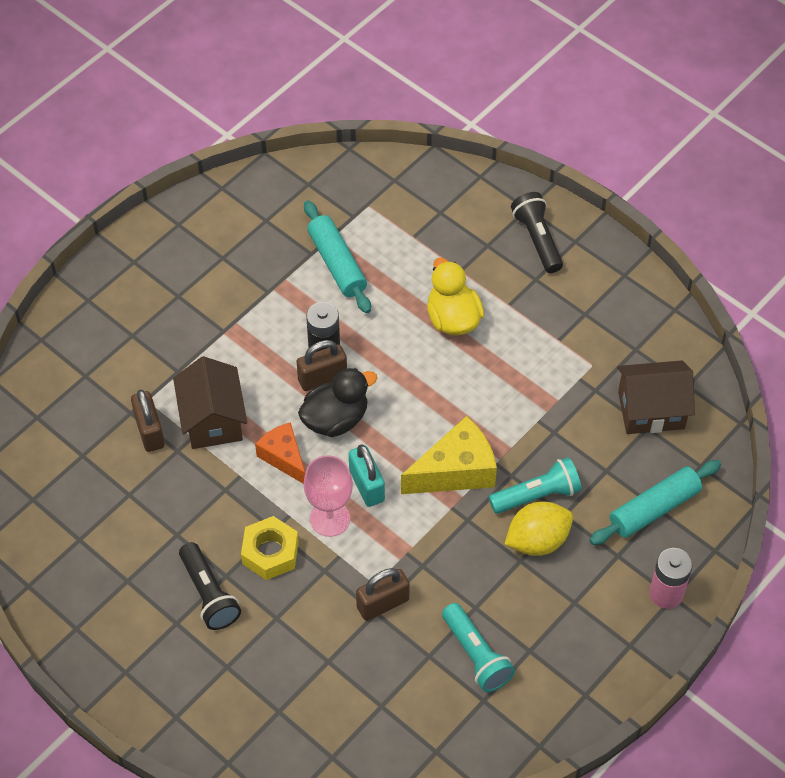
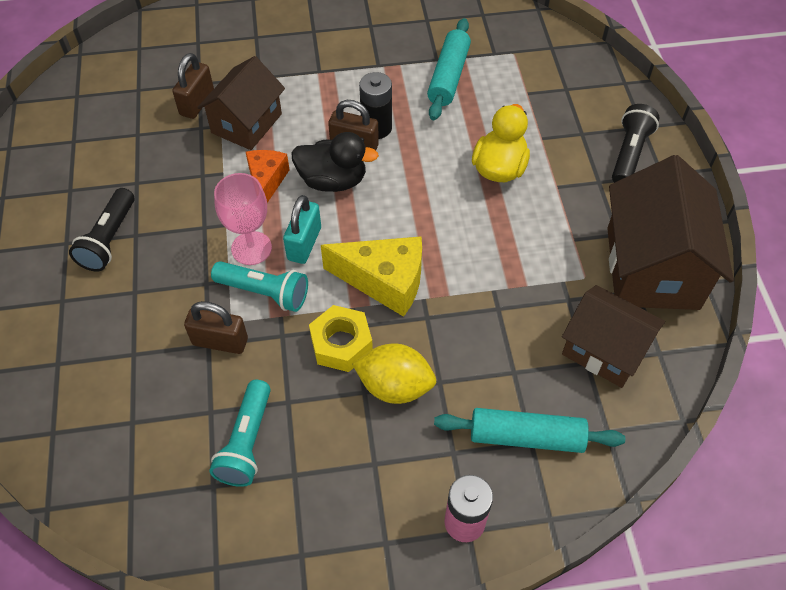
camera: 40 degrees right, 0 degrees up
(270, 553) = (183, 241): yellow nut -> yellow nut (341, 344)
(537, 495) = (432, 349): turquoise flashlight -> turquoise flashlight (264, 292)
(631, 324) = (652, 267): none -> brown house

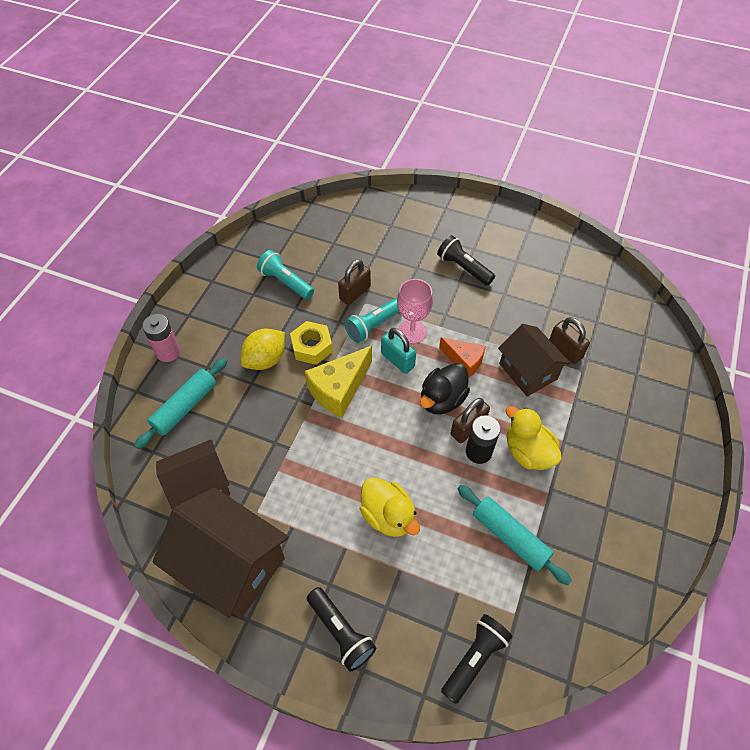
camera: 120 degrees right, 0 degrees up
(350, 92) = (528, 452): none -> yellow duck
(570, 63) = (474, 659): none -> black flashlight

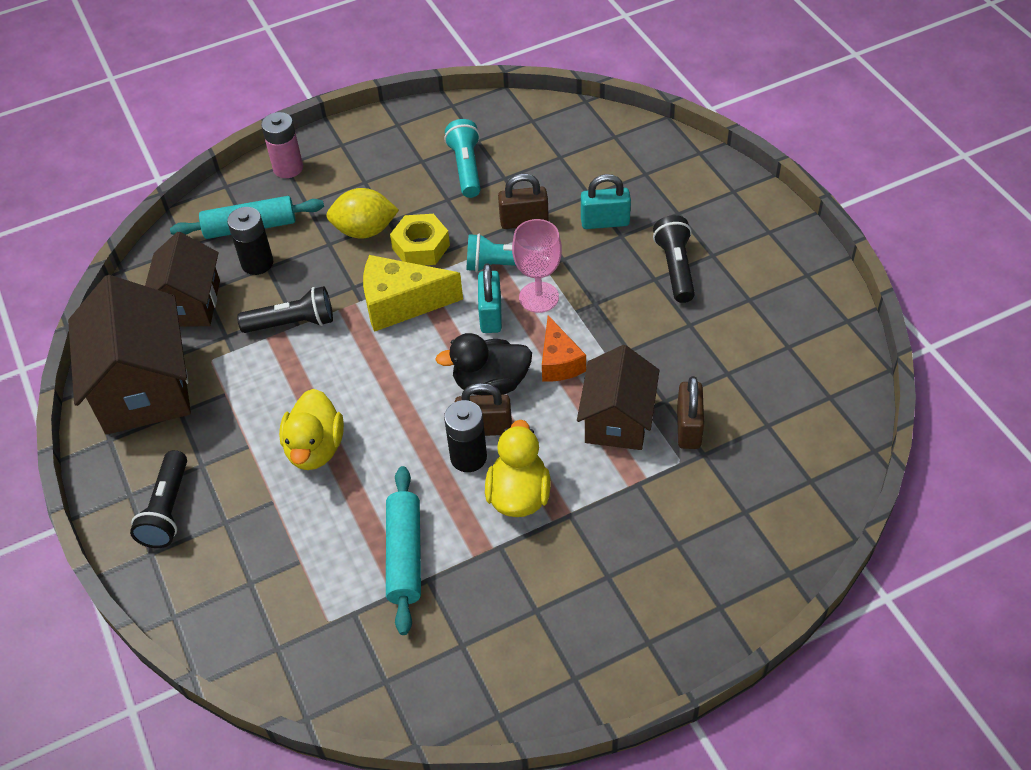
camera: 45 degrees right, 5 degrees down
(199, 486) = (189, 303): brown house -> brown house turned 75 degrees clockwise
(217, 427) = (257, 263): none -> black battery
(399, 265) = (605, 222): none -> turquoise padlock
(474, 659) = (249, 626): black flashlight -> black flashlight (292, 323)

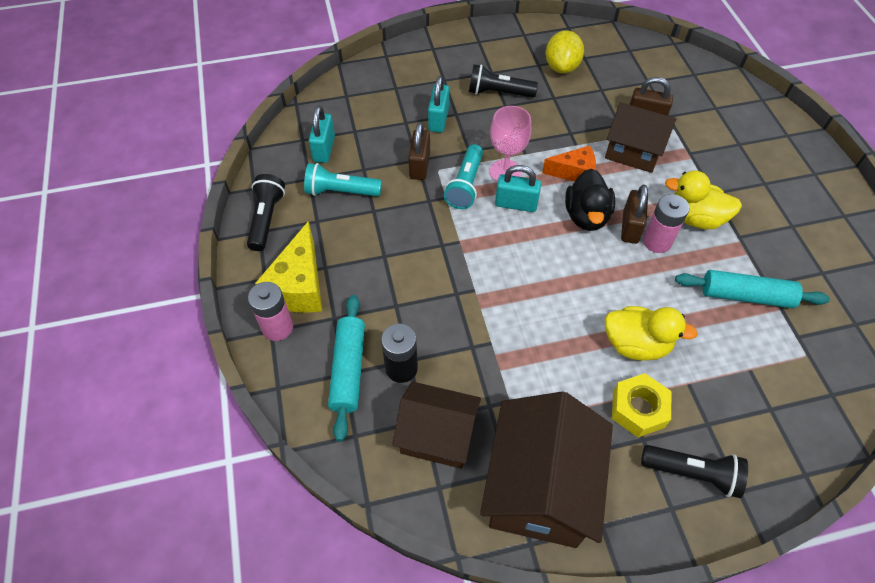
camera: 80 degrees left, 5 degrees up
(144, 387) = (540, 487): brown house -> brown house turned 75 degrees counterclockwise
(292, 323) = (488, 346): black flashlight -> black flashlight (266, 219)
(365, 230) = (390, 275): yellow lemon -> yellow lemon (561, 67)
(401, 304) = (487, 261): yellow cheese -> yellow cheese (299, 286)
(421, 247) = (425, 237): yellow nut -> yellow nut (638, 409)
(468, 457) = (657, 241): black battery -> pink battery
(523, 140) = (324, 149): none -> turquoise padlock

